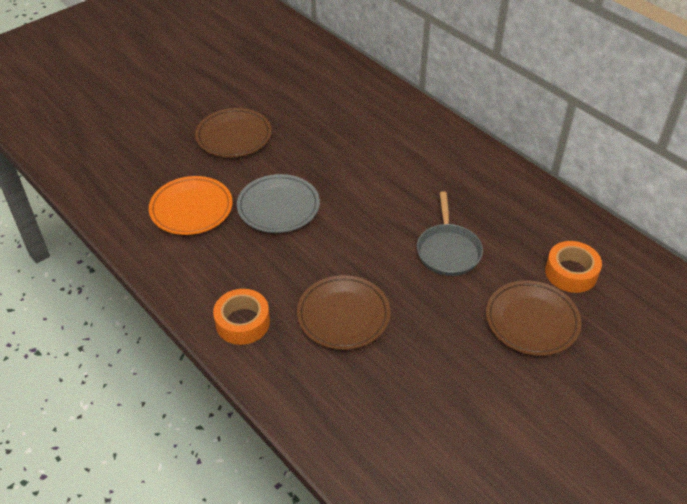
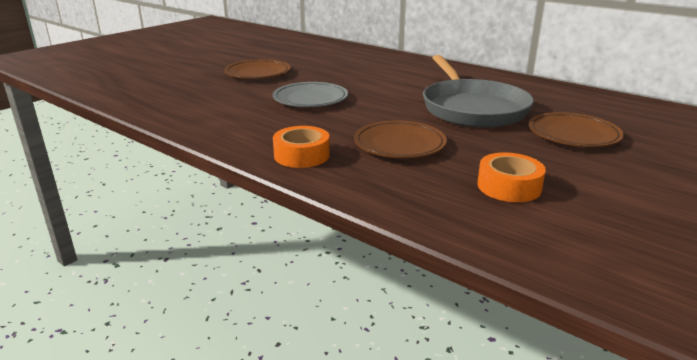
camera: 10 degrees left, 20 degrees down
(191, 209) = (230, 104): orange plate -> none
(448, 250) = (472, 108): grey pan -> grey pan, size x1.79
(571, 272) = (584, 111): orange tape -> orange tape (509, 186)

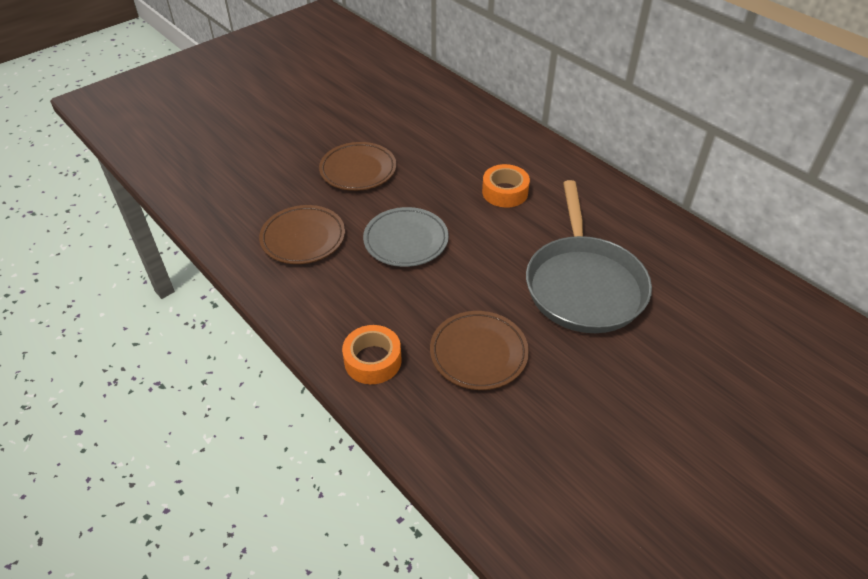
camera: 10 degrees right, 20 degrees up
(509, 186) = (566, 450): orange tape -> orange tape (505, 192)
(573, 135) = (677, 359): brown plate -> brown plate (303, 238)

